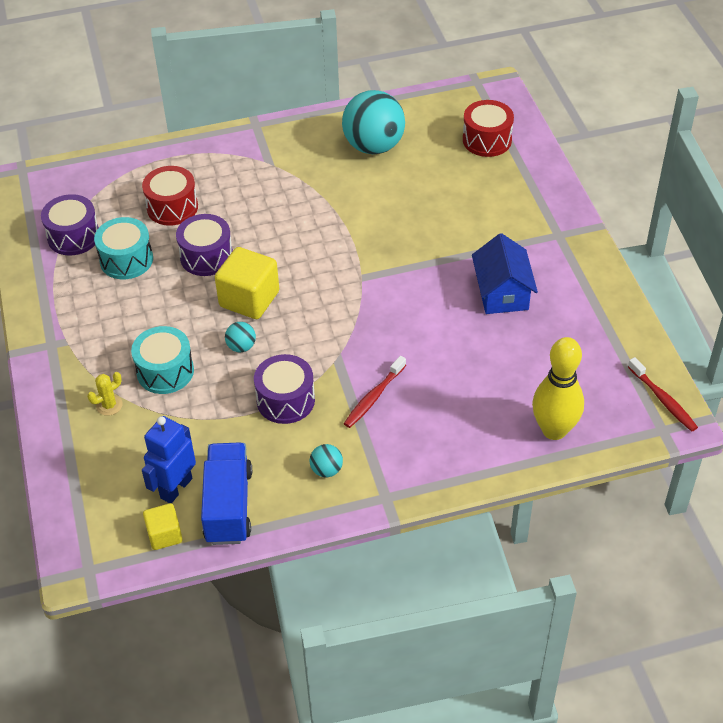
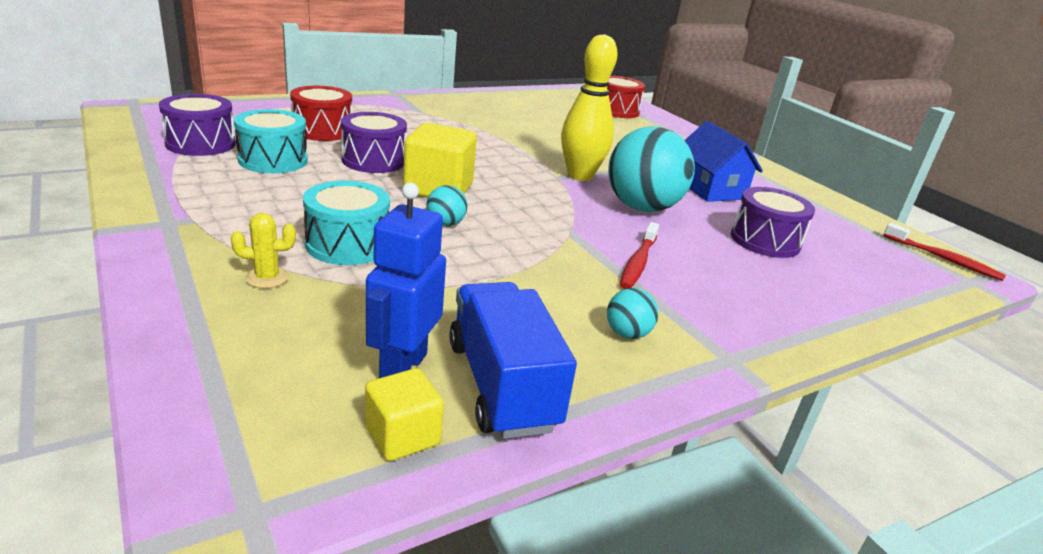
camera: 20 degrees left, 20 degrees down
(109, 405) = (267, 278): yellow cactus -> yellow cactus turned 45 degrees clockwise
(285, 400) = (528, 267): purple drum -> purple drum (765, 241)
(373, 146) = (517, 108): turquoise ball -> turquoise ball (642, 207)
(554, 430) = (866, 285): yellow bowling pin -> yellow bowling pin (580, 176)

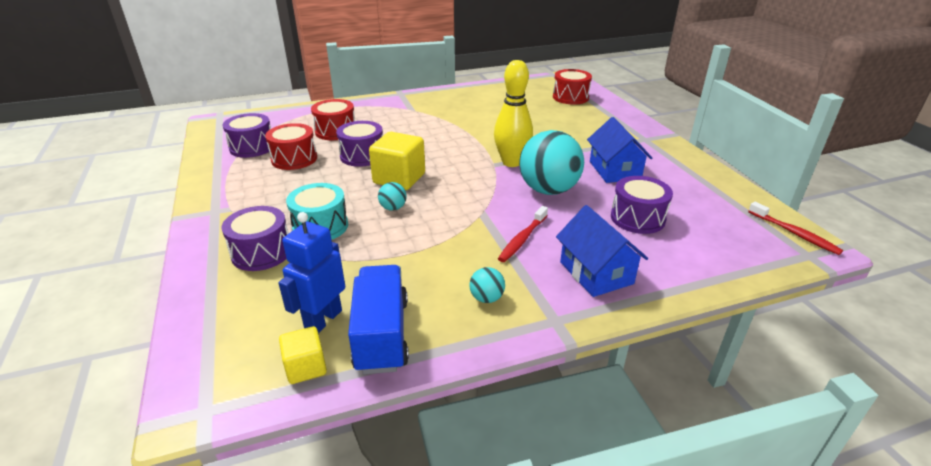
camera: 15 degrees right, 5 degrees up
(267, 278) = (261, 252): yellow cactus -> purple drum
(273, 160) = (294, 159): turquoise drum -> red drum
(750, 301) = (596, 273): none -> blue house

